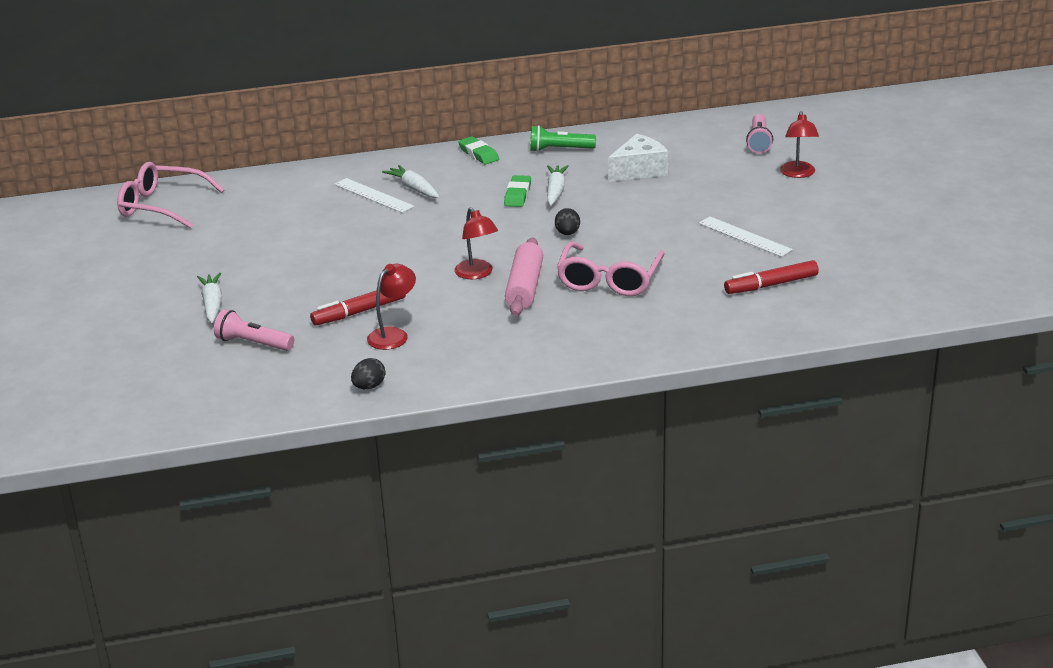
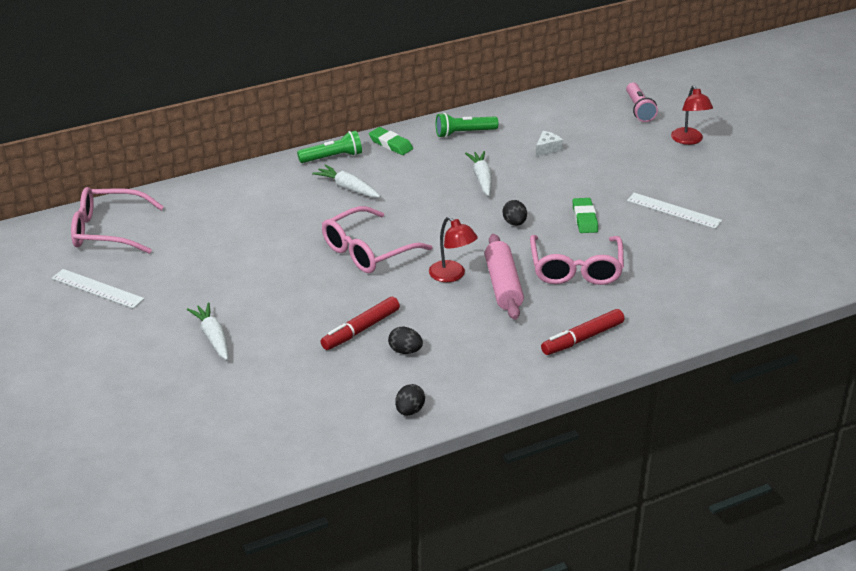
camera: 15 degrees left, 5 degrees up
(253, 343) = (274, 376): pink flashlight -> none
(373, 195) = (312, 199): white ruler -> white ruler (97, 288)
(393, 335) = (405, 351): red lamp -> black egg
(403, 245) = (368, 251): none -> pink glasses
(413, 161) = (332, 157): none -> green flashlight
(517, 195) = (448, 185): green eraser -> green eraser (584, 219)
(639, 170) = (547, 149): white cheese -> white cheese, size x0.54
(771, 285) = (720, 259): red marker -> red marker (582, 338)

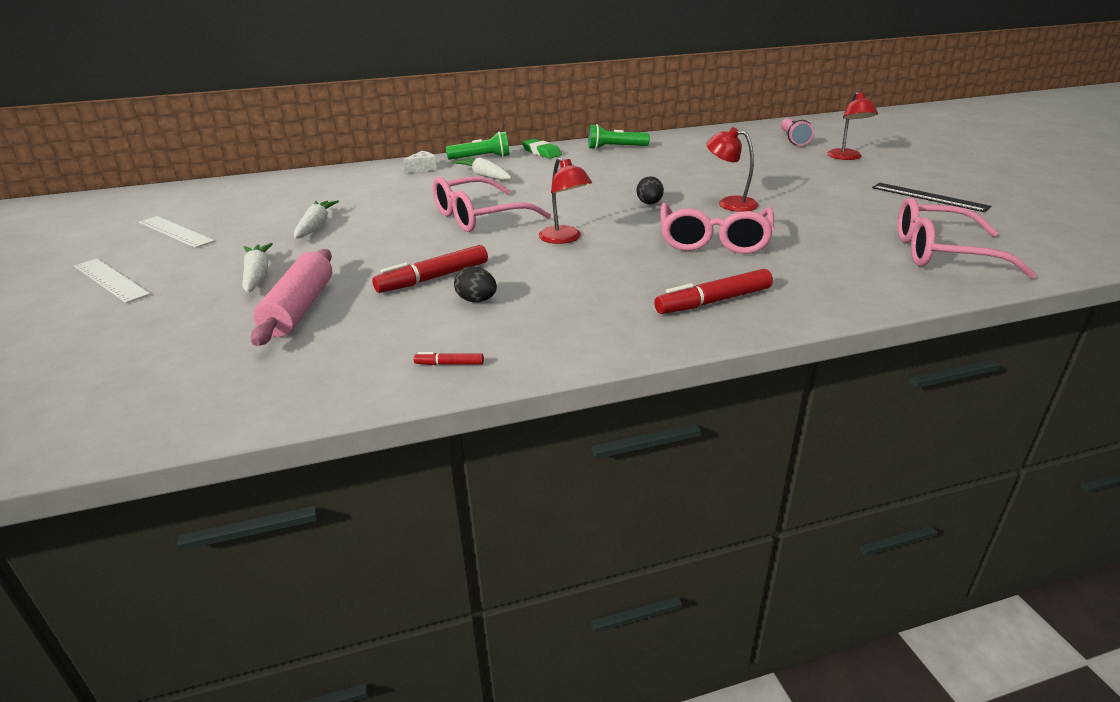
camera: 10 degrees right, 5 degrees down
(108, 231) = (230, 194): pink glasses -> pink glasses (942, 253)
(409, 411) = (449, 364): black egg -> red marker
(482, 178) = (623, 174): white carrot -> white carrot (316, 226)
(503, 285) = (622, 249): pink rolling pin -> pink rolling pin (300, 308)
(547, 149) = (696, 159): white cheese -> white cheese (422, 168)
(584, 219) = (729, 203): green eraser -> red lamp
(674, 210) = (833, 201): white ruler -> white ruler (111, 280)
(754, 200) = (929, 197): none -> black ruler

